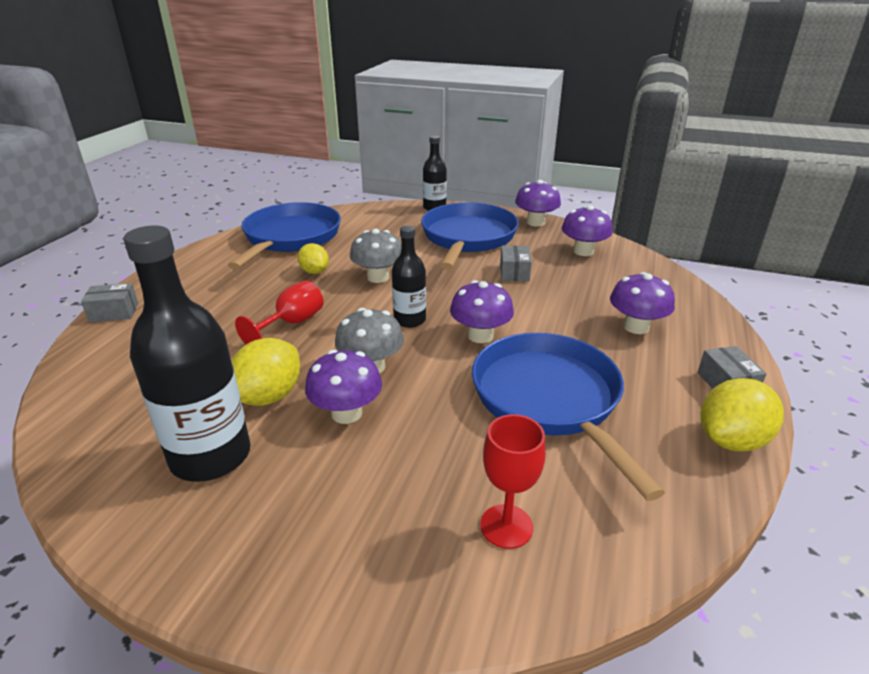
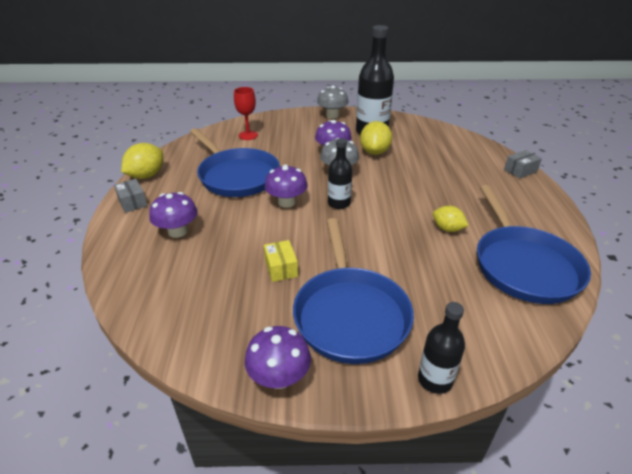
camera: 160 degrees right, 5 degrees up
(291, 324) = (409, 186): red goblet -> none
(378, 277) = (392, 235): grey mushroom -> grey mushroom (332, 115)
(514, 272) = (281, 268): grey box -> yellow box
(583, 251) = (213, 322): purple mushroom -> none

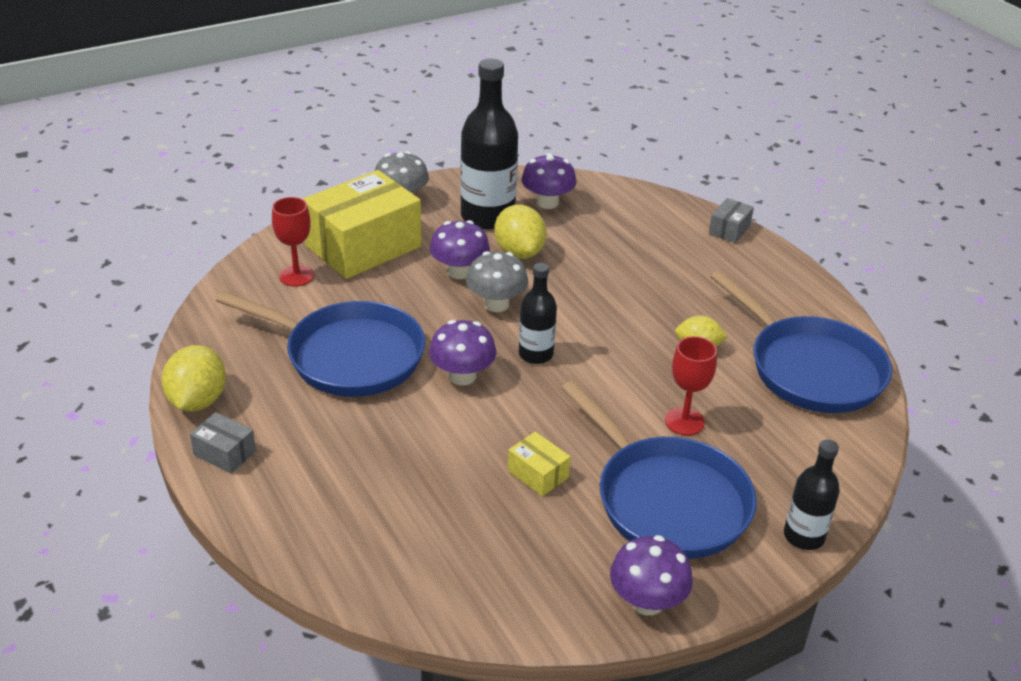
camera: 30 degrees left, 0 degrees up
(177, 231) = (346, 474): purple mushroom -> purple mushroom (547, 202)
(293, 130) = (363, 246): none -> yellow box
(403, 269) = (684, 421): none -> red goblet

